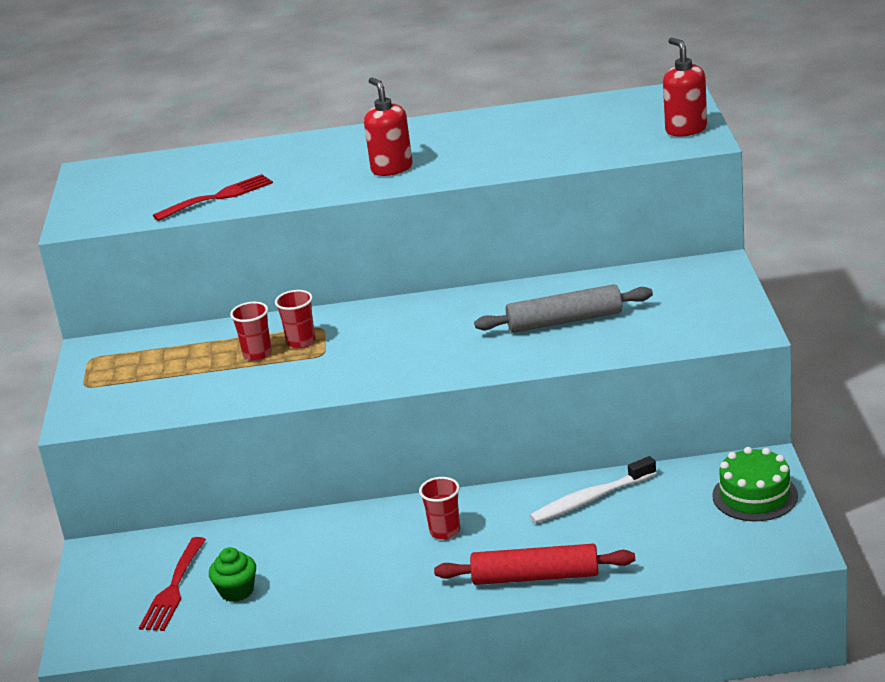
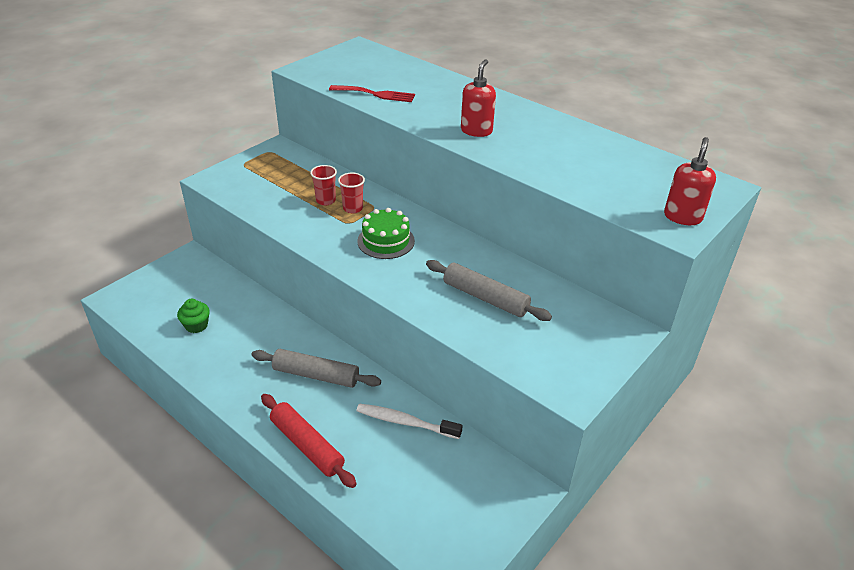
camera: 40 degrees right, 10 degrees up
(173, 589) = (181, 301): red fork -> none
(445, 531) = (316, 375): red cup -> grey rolling pin
(755, 495) = (489, 508): green cake -> green cake (386, 241)

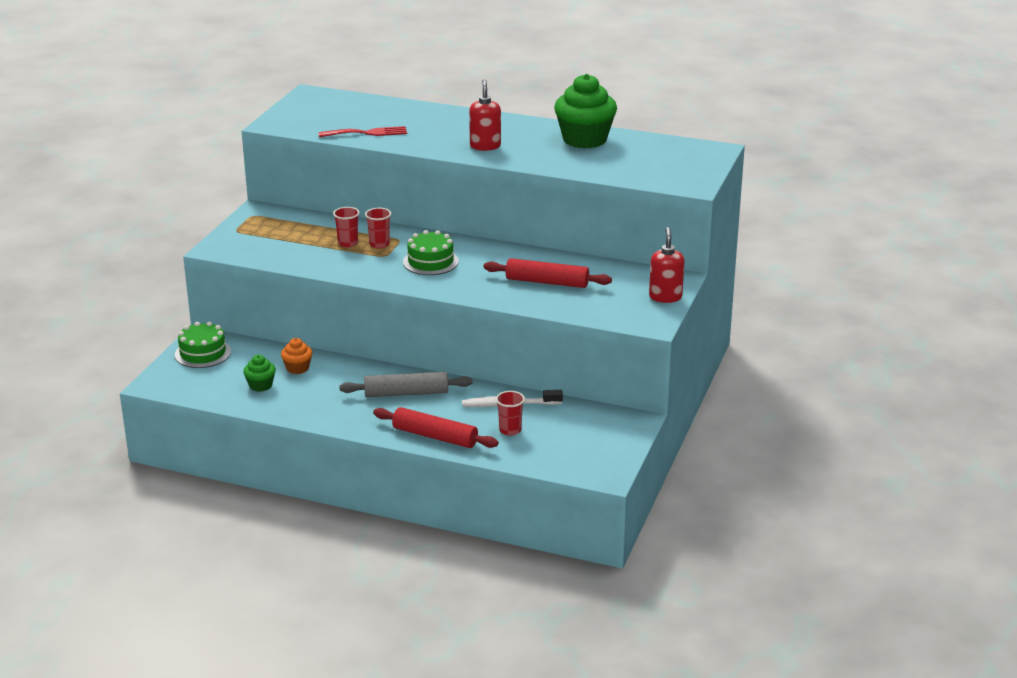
camera: 20 degrees left, 10 degrees down
(178, 274) = (203, 353): none -> green cake
(241, 314) = (297, 368): none -> orange cupcake
(386, 461) = (510, 430): none -> red cup
(485, 297) = (547, 282): grey rolling pin -> red rolling pin
(583, 143) = (584, 139): none -> green cupcake
(682, 217) = (692, 176): red soap dispenser -> red soap dispenser (665, 297)

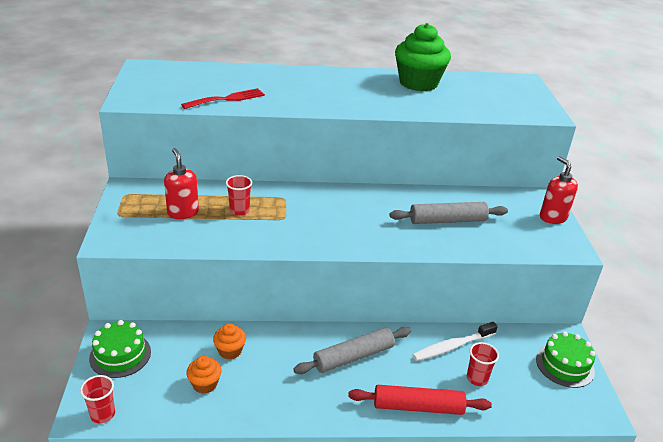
camera: 25 degrees left, 5 degrees up
(260, 385) = (205, 384): green cupcake -> orange cupcake
(379, 244) = (270, 206): red cup -> red cup (102, 414)
(430, 262) = (330, 217): green cake -> green cake (565, 365)
(485, 146) = (344, 99): red soap dispenser -> red soap dispenser (183, 212)
(547, 282) = (447, 220): red rolling pin -> grey rolling pin

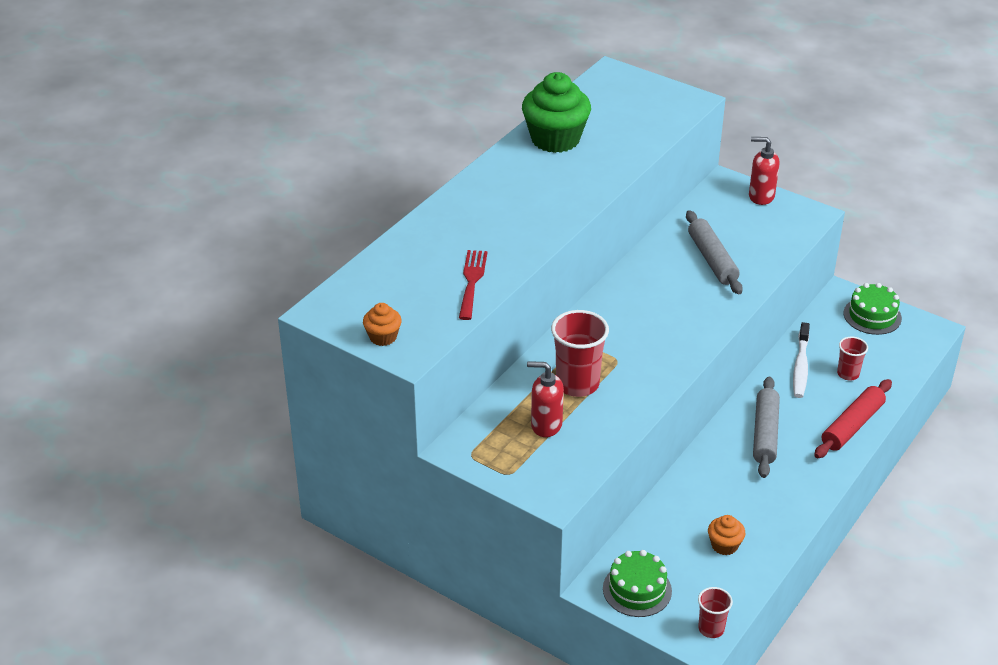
camera: 50 degrees left, 5 degrees up
(230, 351) = (693, 510): orange cupcake -> orange cupcake (383, 337)
(239, 210) = (577, 384): red cup -> red cup, size x1.79
(447, 220) = (712, 259): grey rolling pin -> grey rolling pin turned 45 degrees counterclockwise

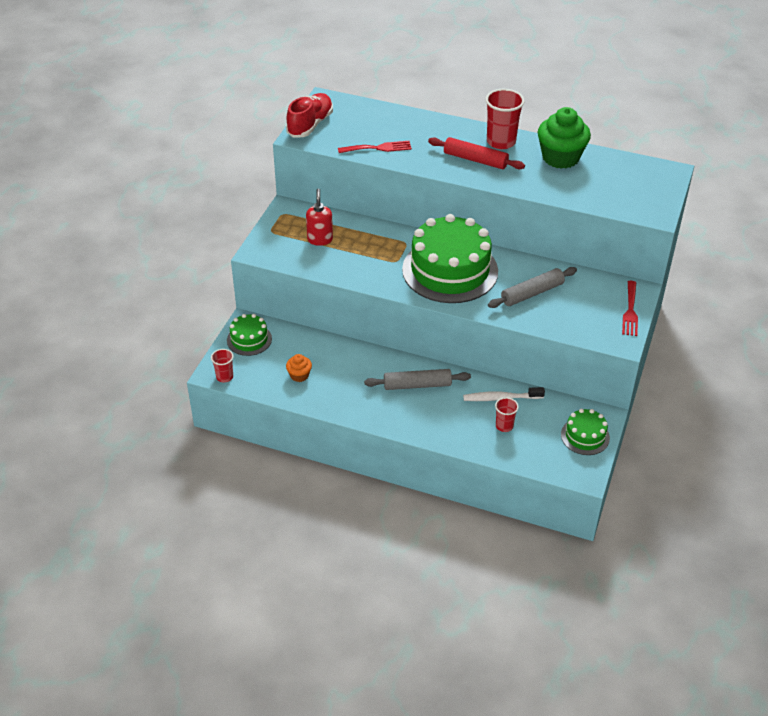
camera: 75 degrees right, 5 degrees up
(383, 337) = (310, 125): orange cupcake -> red shoe
(577, 384) = (364, 247): red cup -> red cup (501, 142)
(650, 316) = (450, 270): none -> green cake
(761, 196) = (630, 311): red soap dispenser -> red fork
(852, 426) = (444, 432): red rolling pin -> red rolling pin (475, 160)

